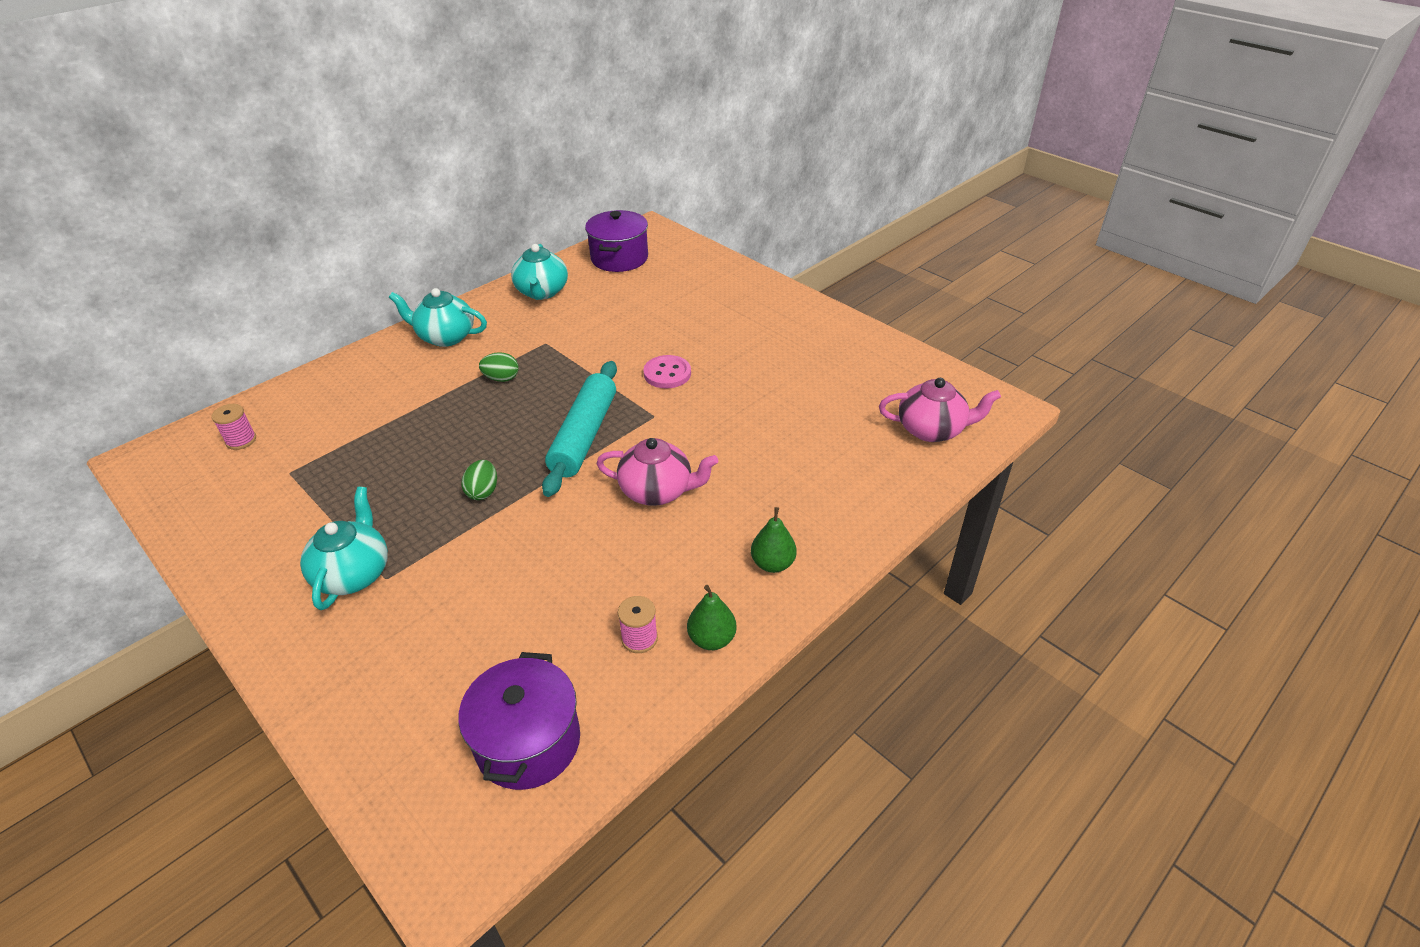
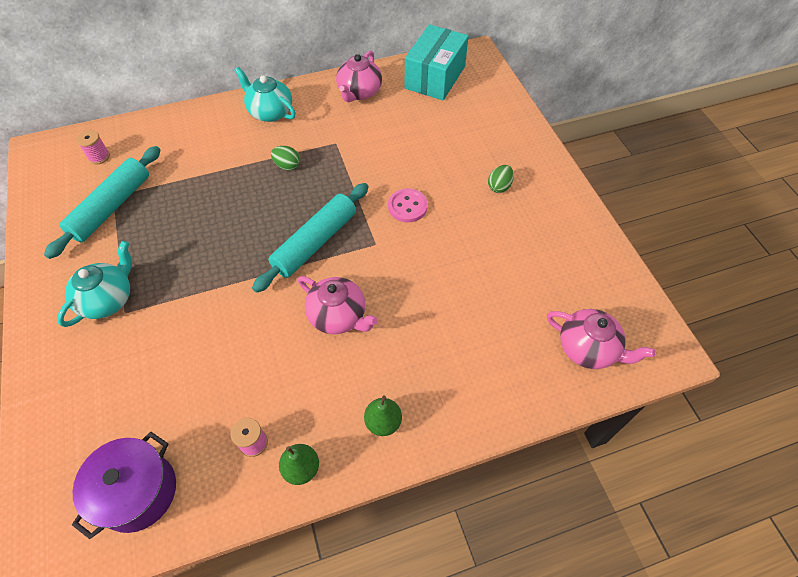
camera: 25 degrees right, 15 degrees up
(294, 484) = (111, 207): none -> turquoise rolling pin
(483, 492) = (221, 264): green egg -> green egg (499, 186)
(542, 292) = (359, 92): turquoise teapot -> pink teapot
(619, 258) = (435, 77): purple pot -> turquoise box

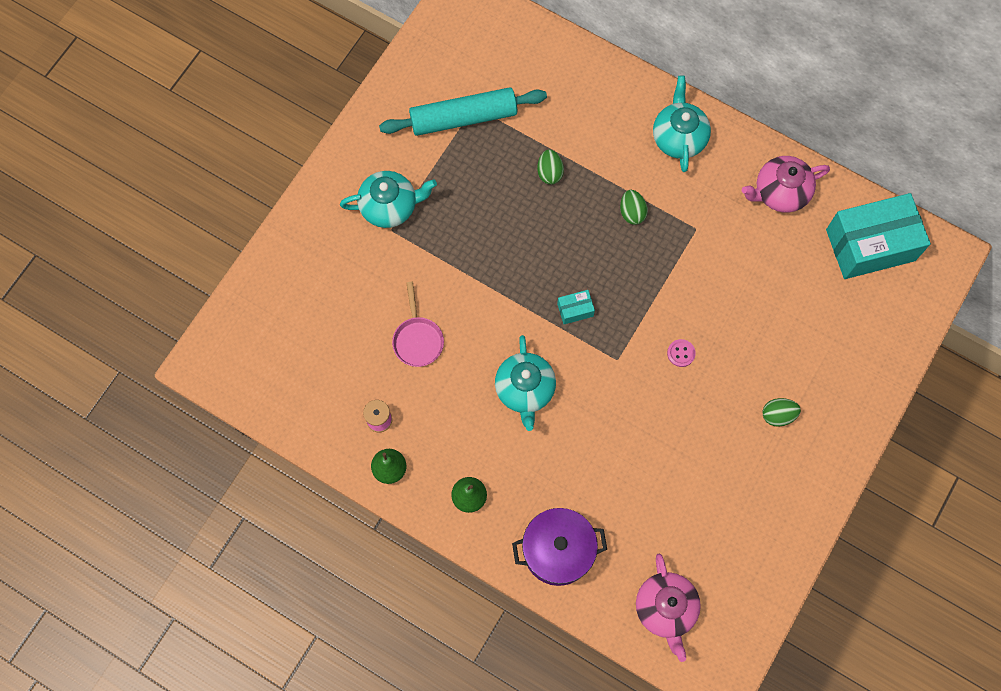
camera: 50 degrees right, 15 degrees up
(99, 157) = (499, 51): pink spool -> none
(138, 492) = (287, 376): purple pot -> purple pot (558, 551)
(208, 188) = (549, 173): none -> green egg
(223, 360) = (417, 339): none -> pink pan
(315, 242) = (575, 310): turquoise rolling pin -> turquoise box
(338, 316) = (525, 390): pink teapot -> turquoise teapot
(407, 206) = (681, 353): pink button -> pink button, size x0.61

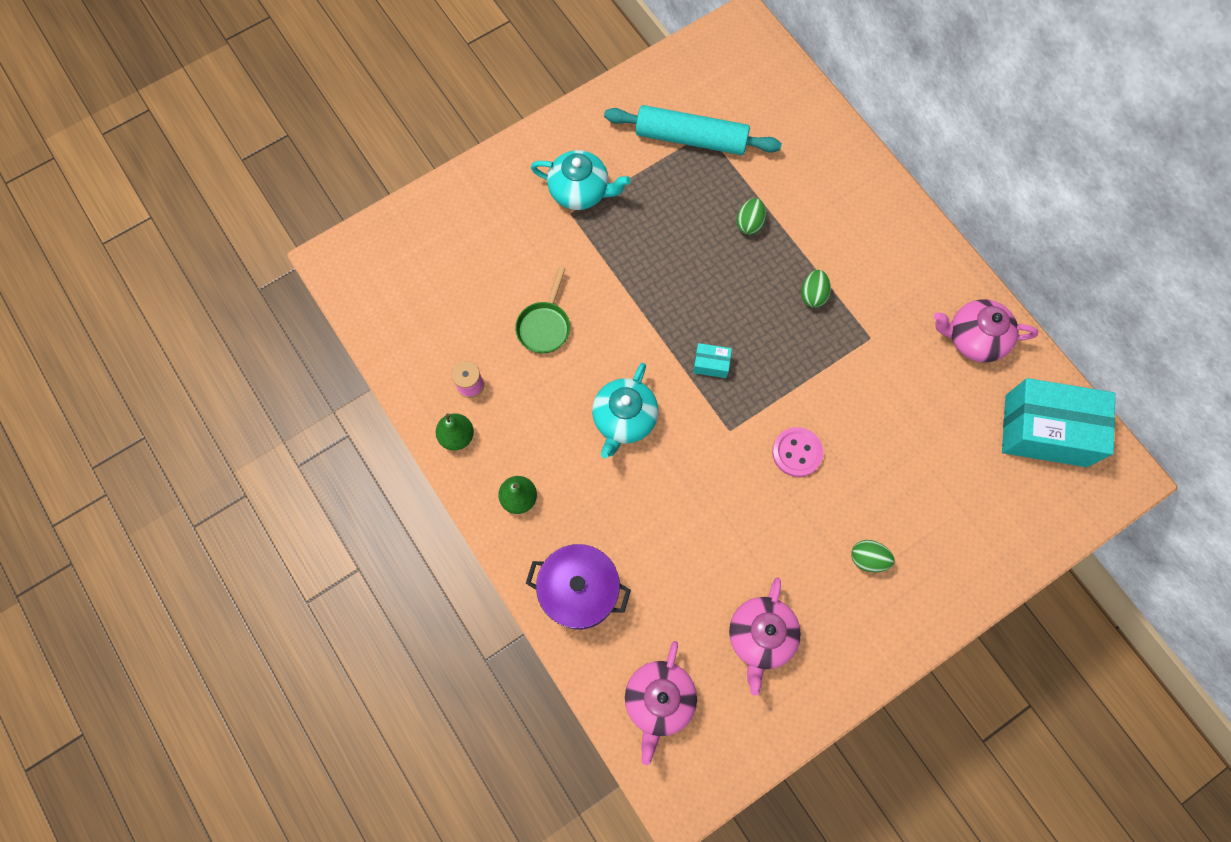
camera: 25 degrees right, 0 degrees up
(417, 339) = (545, 326): pink pan -> green pan
(678, 137) = (894, 242): turquoise teapot -> none
(681, 353) = (797, 452): pink button -> pink button, size x1.63
(722, 518) = (760, 636): none -> pink teapot

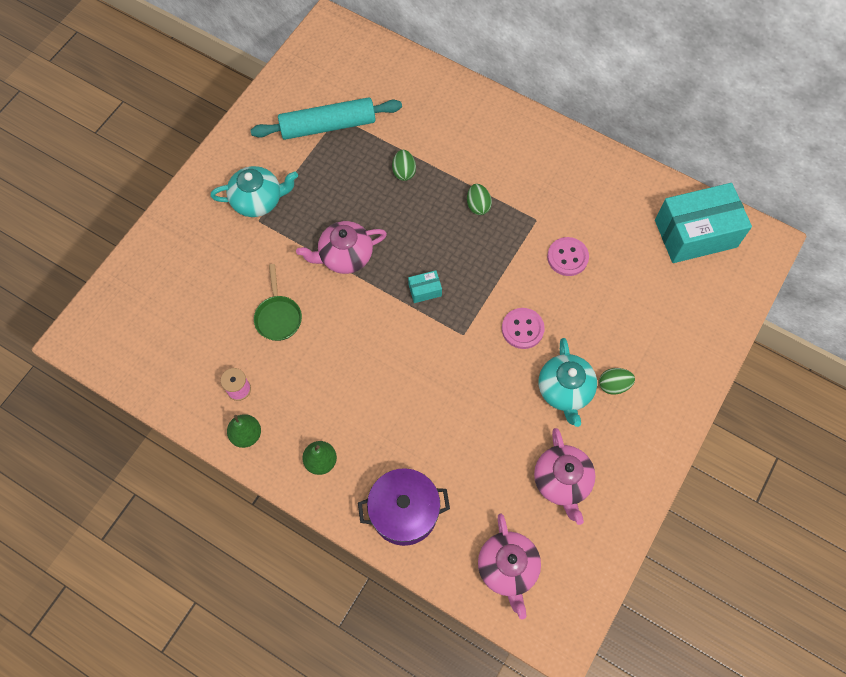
camera: 25 degrees left, 5 degrees down
(624, 419) = (376, 362): turquoise teapot -> turquoise teapot (565, 390)
(885, 395) = (567, 257): none -> pink button
(974, 338) = (612, 188): pink teapot -> pink teapot (345, 256)

